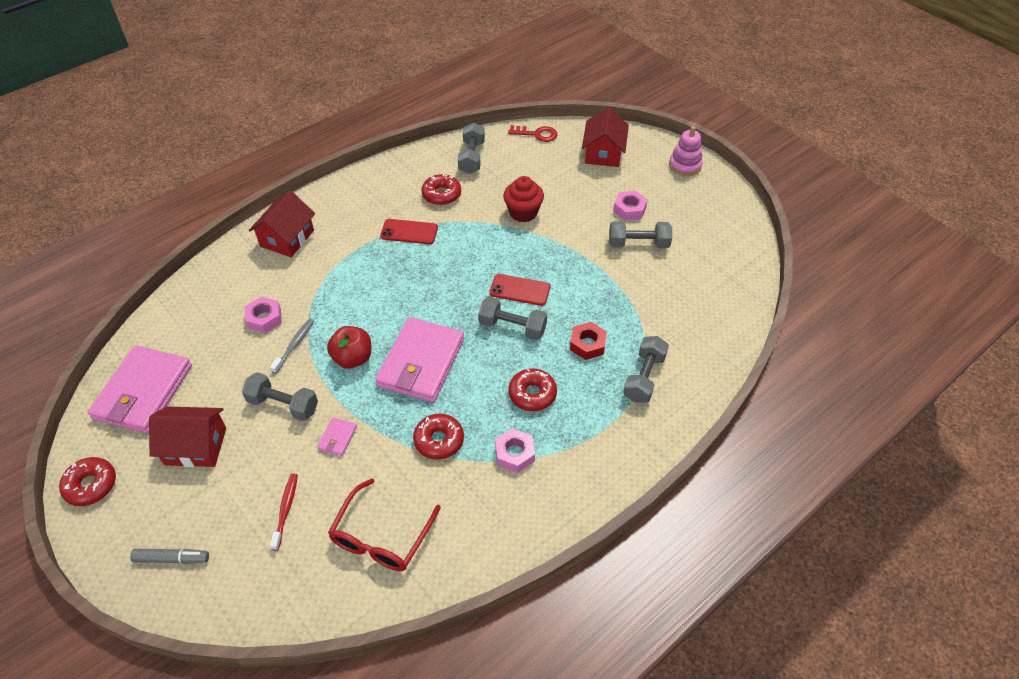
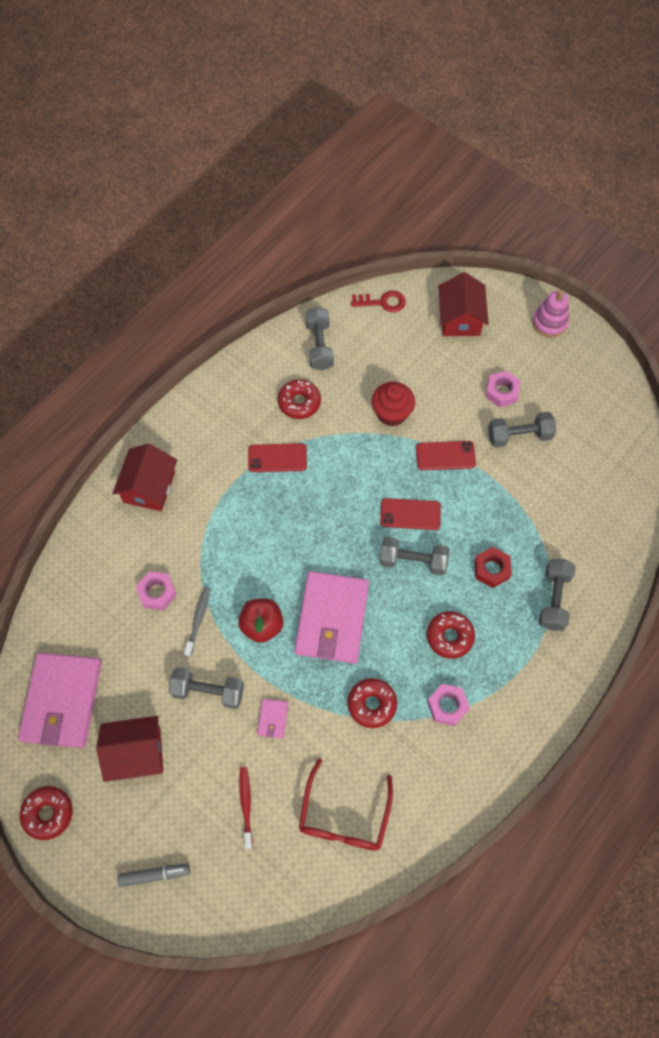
camera: 10 degrees left, 15 degrees up
(565, 250) = (445, 455): none -> red phone

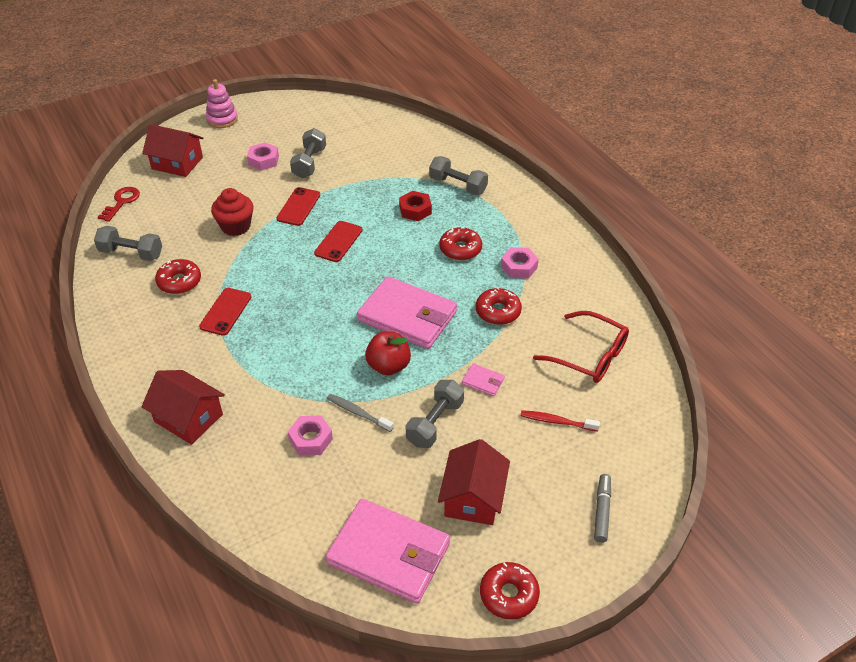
camera: 70 degrees left, 20 degrees down
(413, 561) = (382, 252): grey dumbbell -> none

